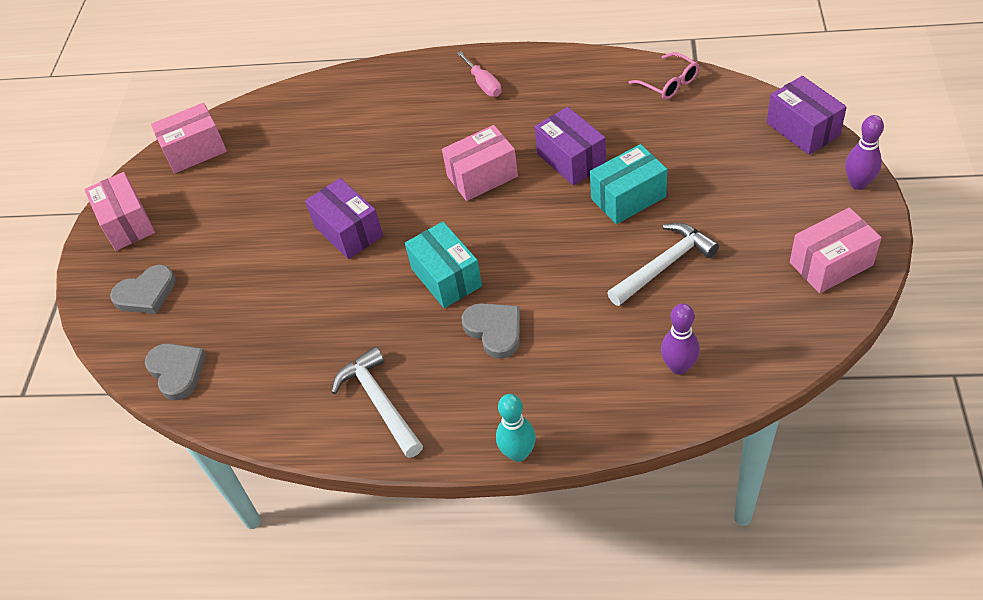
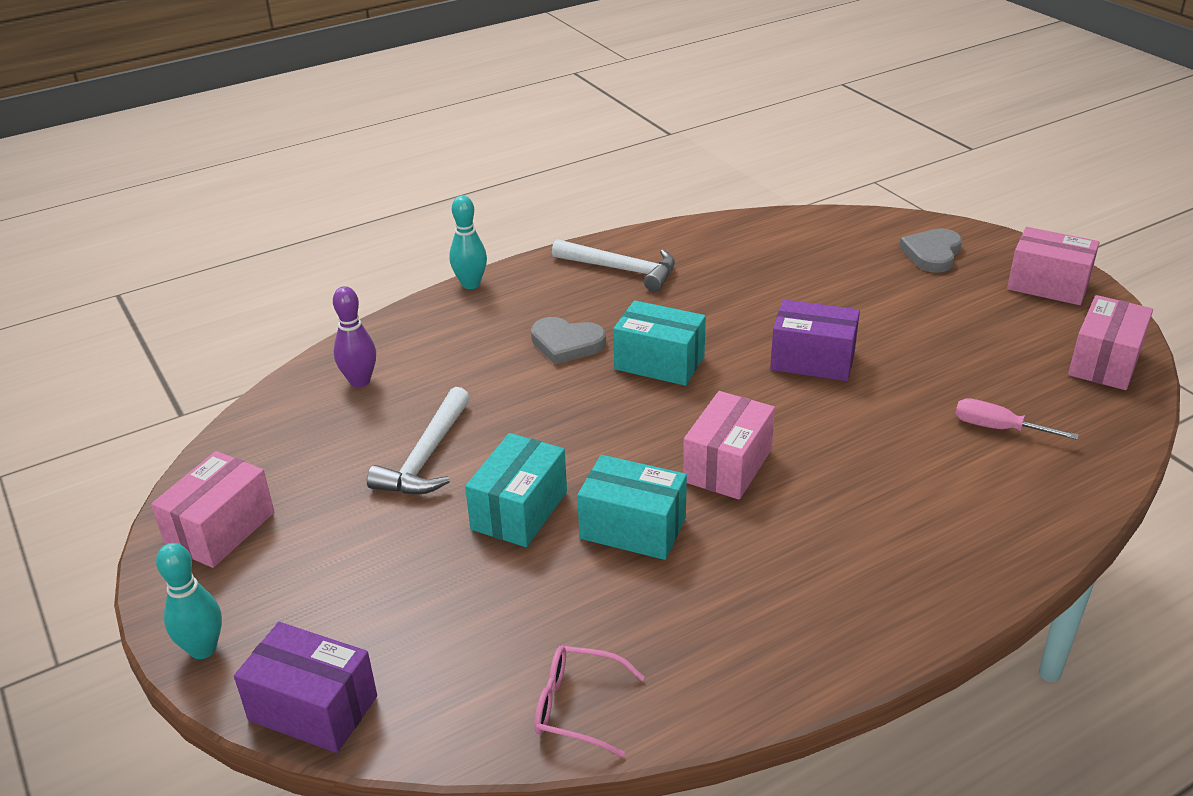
camera: 140 degrees right, 15 degrees down
(177, 371) = (819, 227): grey heart -> none
(483, 84) = (867, 585): pink screwdriver -> pink screwdriver (998, 428)
(571, 159) = (633, 528): purple box -> turquoise box
(858, 183) = (203, 649): purple bowling pin -> turquoise bowling pin

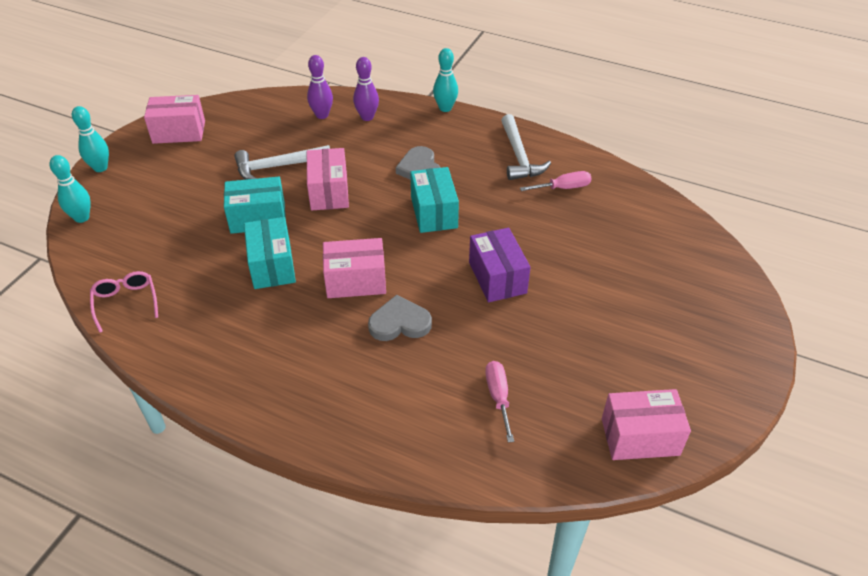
camera: 55 degrees right, 10 degrees up
(313, 708) = (82, 218): purple box -> turquoise bowling pin
(412, 346) = (367, 117): none -> purple bowling pin
(706, 264) = (563, 188): none -> pink screwdriver
(932, 253) = (697, 291): grey heart -> grey heart (399, 323)
(1048, 285) = (721, 371): pink box -> pink box (329, 192)

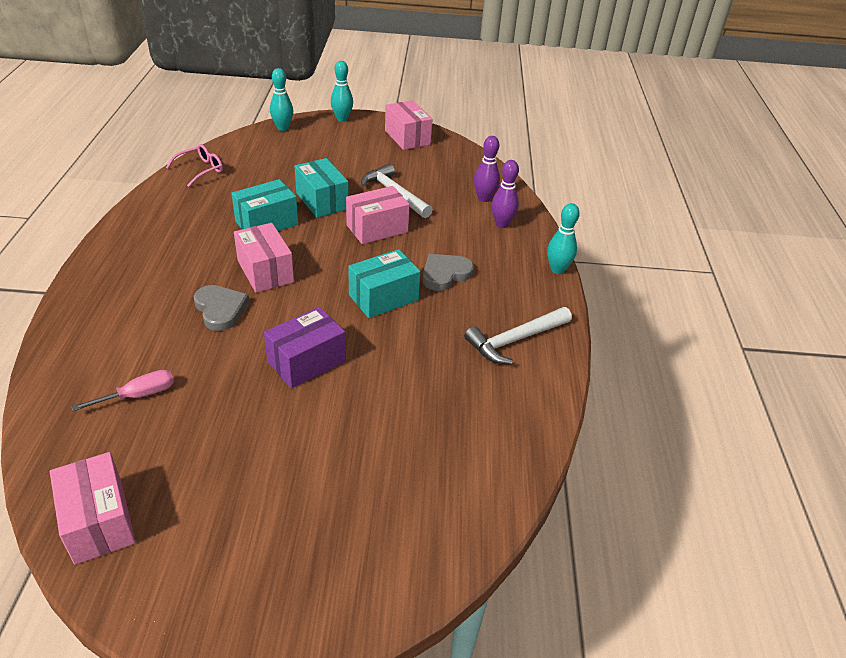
camera: 65 degrees right, 5 degrees down
(563, 188) = (482, 387): pink screwdriver -> none

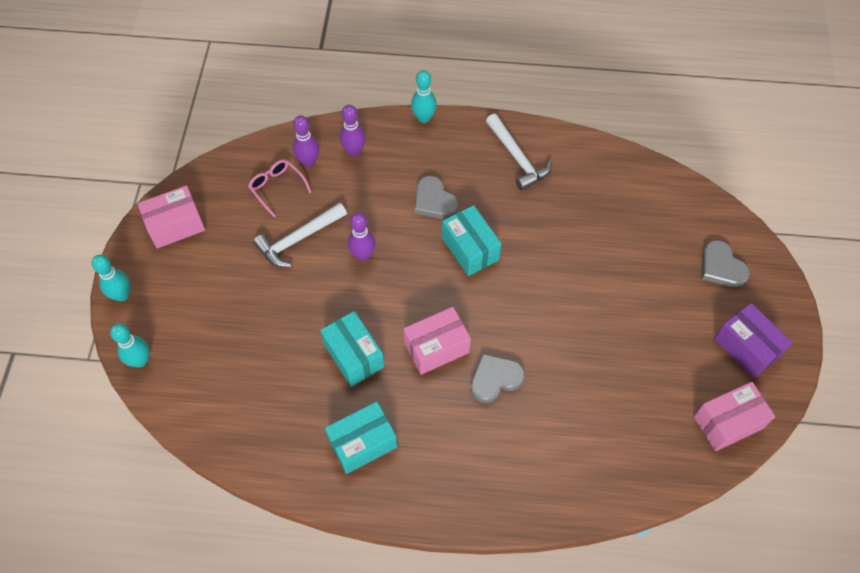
camera: 85 degrees left, 20 degrees up
(139, 395) = (607, 424): pink screwdriver -> none
(201, 170) = (241, 440): pink glasses -> pink glasses (277, 188)
(306, 362) = (556, 303): purple box -> purple box (746, 347)
(322, 201) = (312, 306): turquoise box -> turquoise box (362, 443)
(349, 547) = (721, 267): none -> grey heart
(377, 228) = (363, 255): pink box -> purple bowling pin

